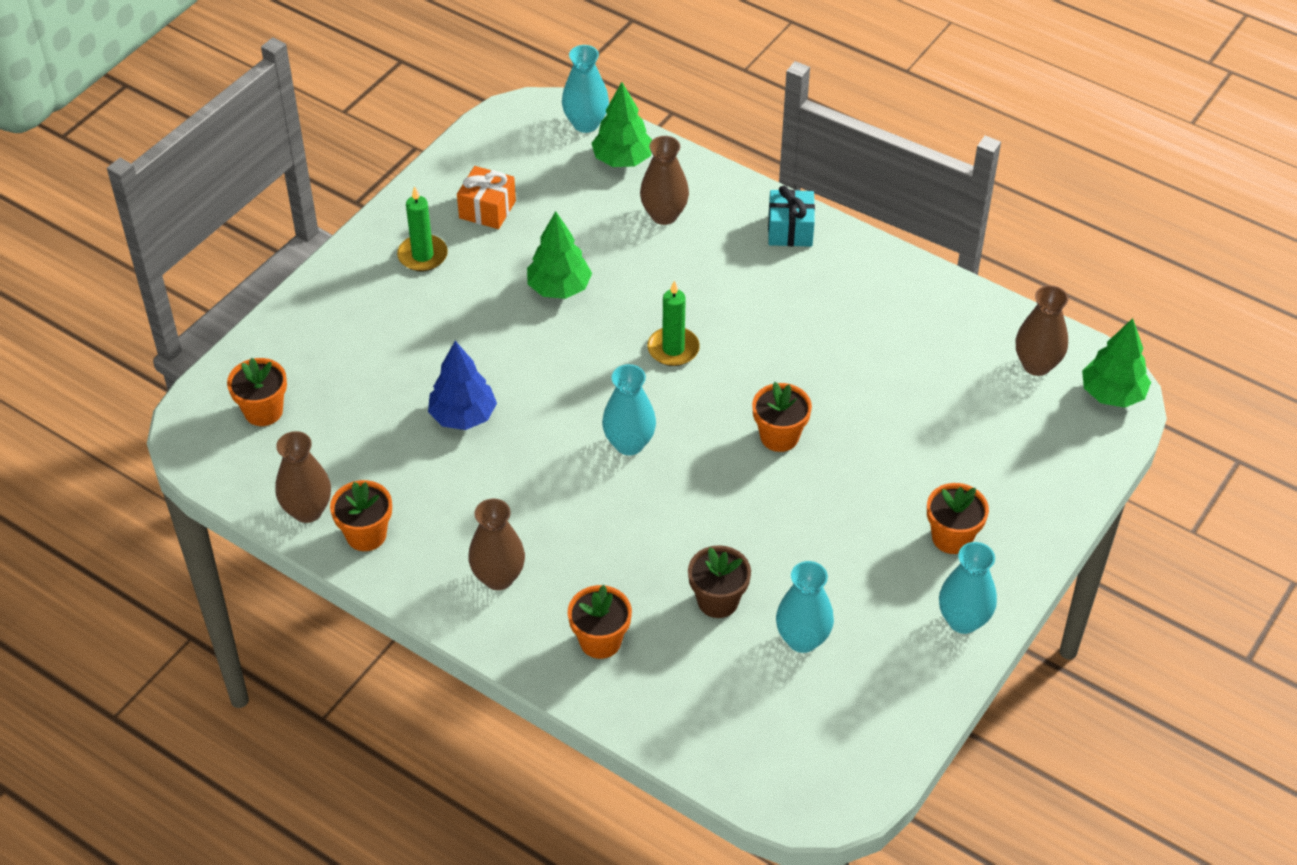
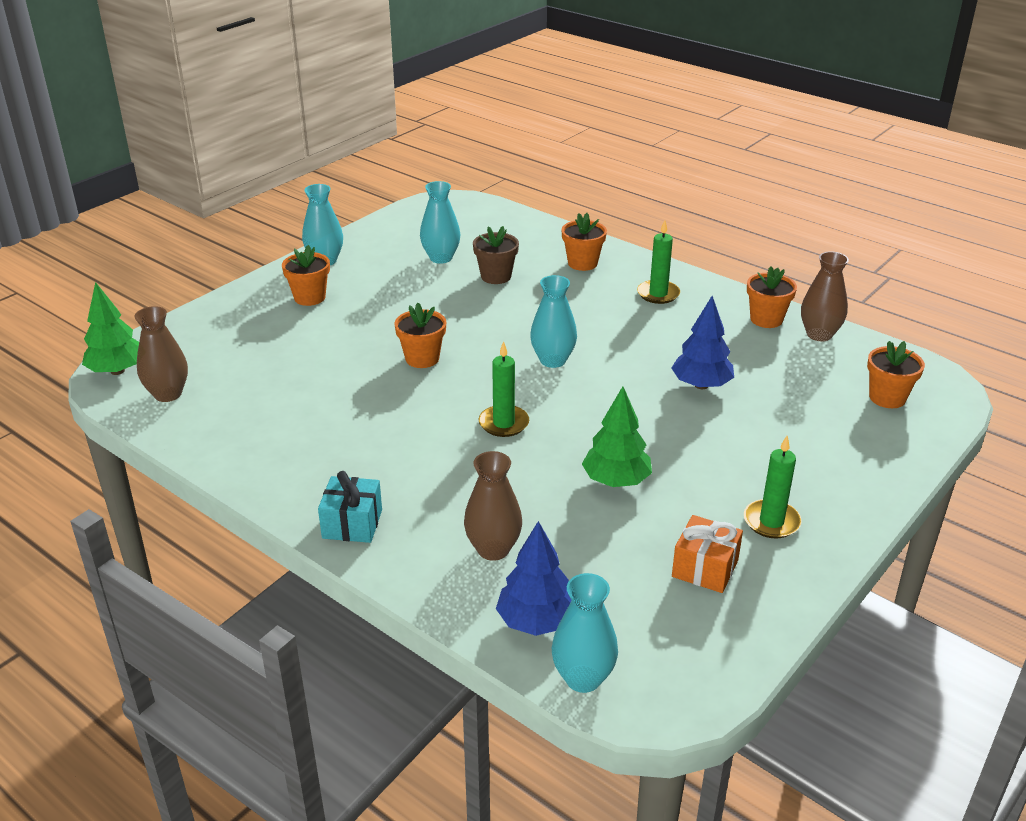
camera: 175 degrees left, 15 degrees down
(498, 577) = (658, 294): brown vase -> green candle
(622, 159) = (536, 621): green tree -> blue tree

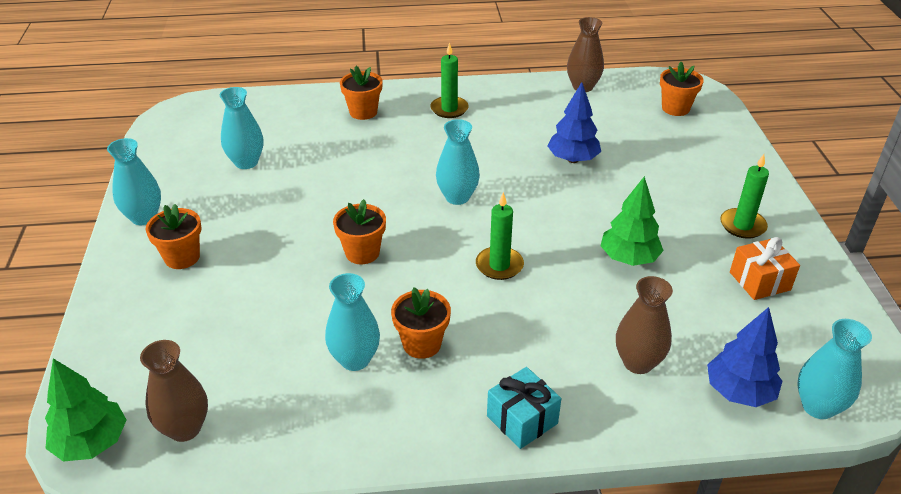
camera: 45 degrees left, 5 degrees up
(312, 419) = (355, 359): none -> turquoise vase
(496, 276) = (315, 155): brown flower pot -> none
(766, 319) = (539, 92): orange flower pot -> orange flower pot (422, 344)

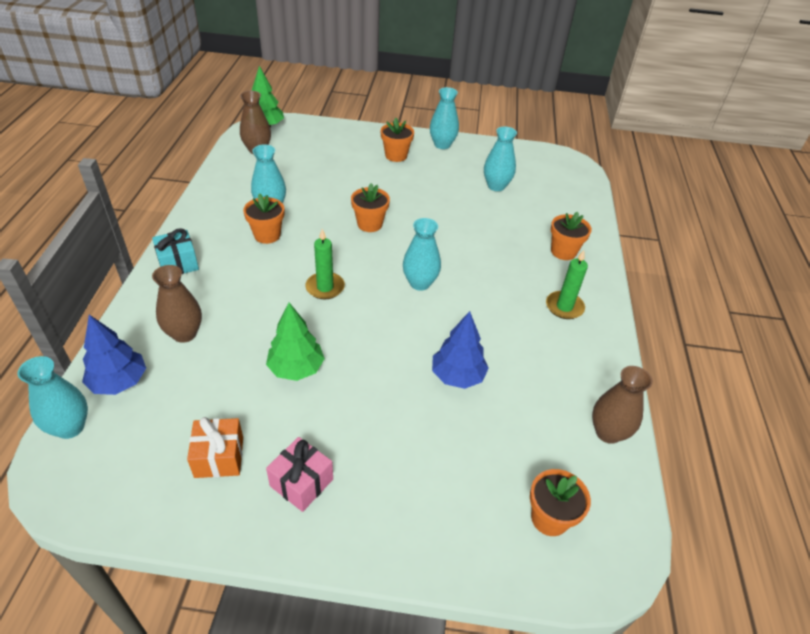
camera: 100 degrees right, 5 degrees up
(742, 225) = (301, 482): green candle -> pink gift

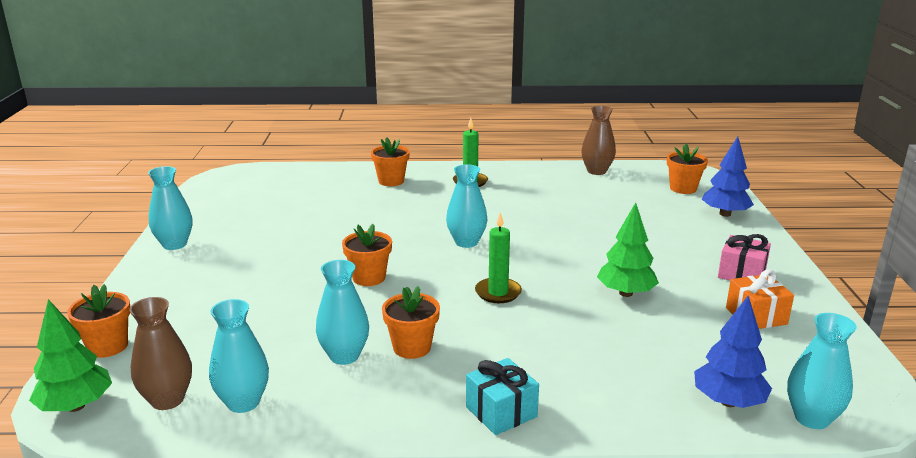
camera: 95 degrees left, 20 degrees down
(184, 334) = (625, 373): brown vase -> none
(396, 155) = (201, 274): orange flower pot -> orange flower pot (108, 346)
(457, 376) = (580, 220): blue tree -> blue tree (725, 214)
(496, 186) = (277, 211): turquoise vase -> turquoise vase (243, 402)

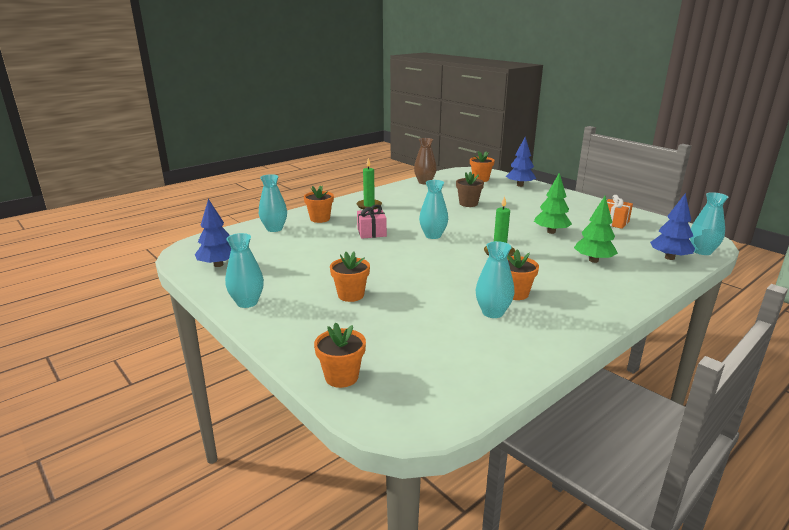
camera: 40 degrees left, 0 degrees up
(76, 406) = (401, 417): green tree -> green tree (593, 260)
(167, 400) = (449, 382): brown vase -> none
(221, 199) = (218, 265): none -> blue tree
(243, 402) = (493, 359): turquoise vase -> turquoise vase (274, 229)
(369, 278) = (420, 271): orange flower pot -> orange flower pot (351, 295)
(501, 412) = (609, 301): turquoise gift -> none
(594, 217) = (468, 204): none -> brown flower pot
(741, 274) = (575, 208): pink gift -> pink gift (371, 232)

